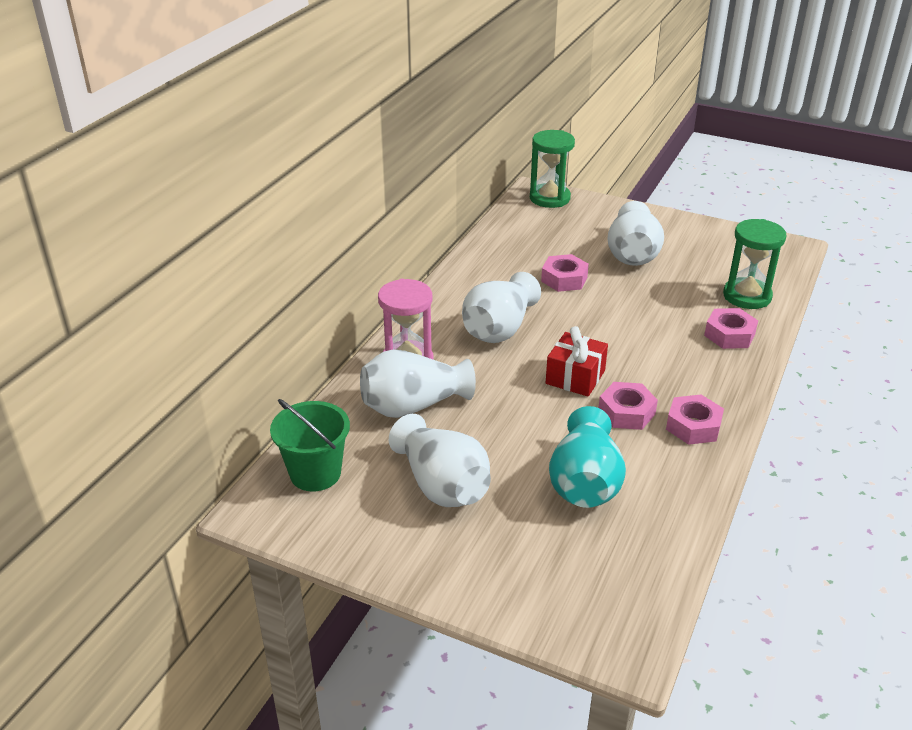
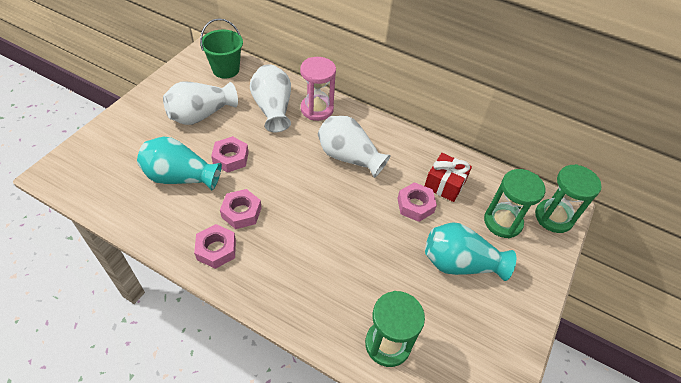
camera: 90 degrees right, 15 degrees up
(567, 226) = (502, 222): none -> green hourglass
(575, 377) = (286, 190): red gift -> red gift (444, 184)
(632, 253) = (460, 263): white vase -> turquoise vase
(729, 335) = (326, 309): pink nut -> pink nut (231, 158)

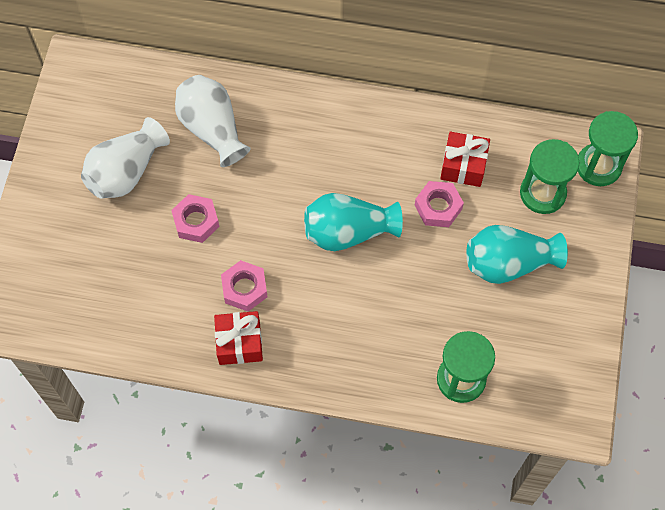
camera: 15 degrees left, 15 degrees up
(181, 177) = (150, 269): turquoise vase -> turquoise vase (348, 231)
(216, 249) = (239, 343): pink nut -> red gift
(226, 69) = (119, 86): green bucket -> none
(317, 109) = (268, 109): pink hourglass -> none
(349, 157) = (337, 168): white vase -> none

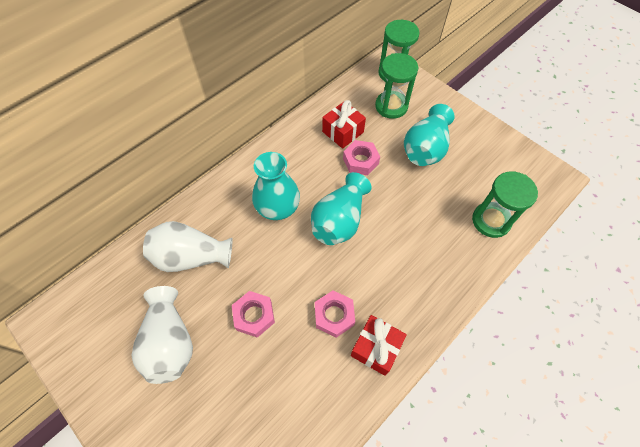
camera: 55 degrees left, 5 degrees down
(319, 166) = (278, 207): none -> turquoise vase

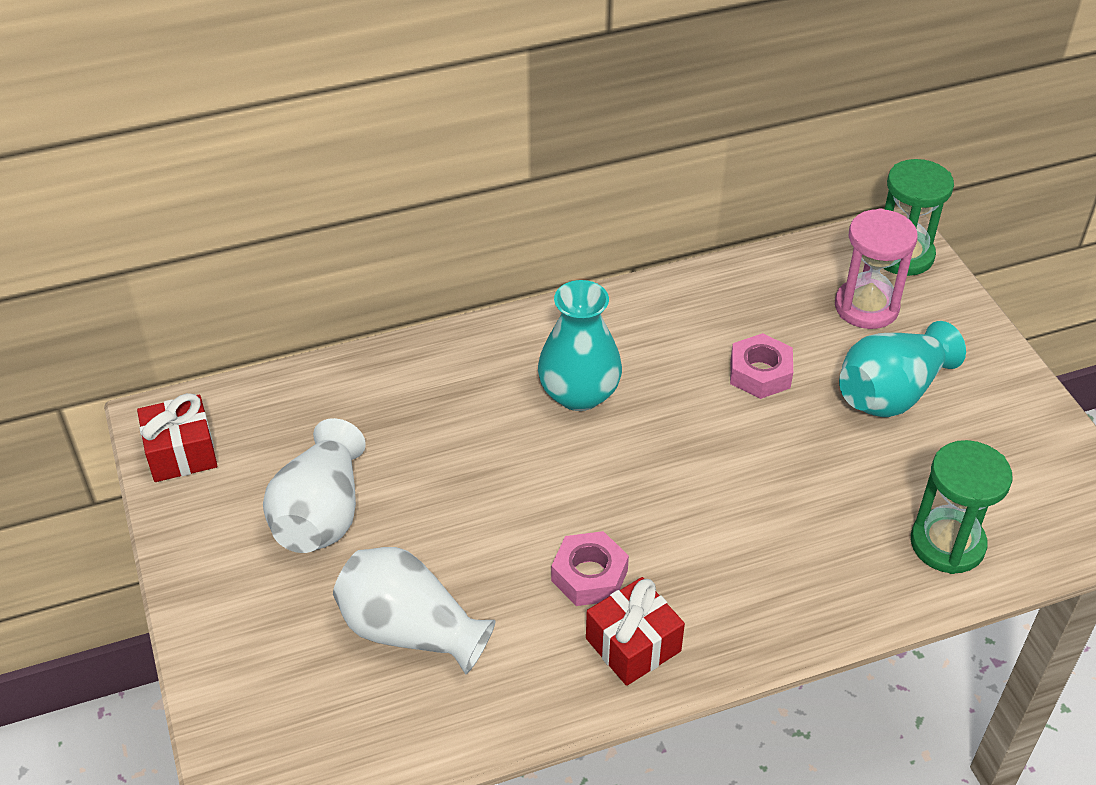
camera: 25 degrees right, 15 degrees down
(191, 256) = (407, 414): white vase -> white vase (410, 630)
(254, 316) = (463, 528): pink nut -> none
(339, 220) = (673, 448): turquoise vase -> none
(343, 132) = (753, 319): red gift -> red gift (181, 453)
(391, 106) = (866, 307): green hourglass -> pink hourglass

